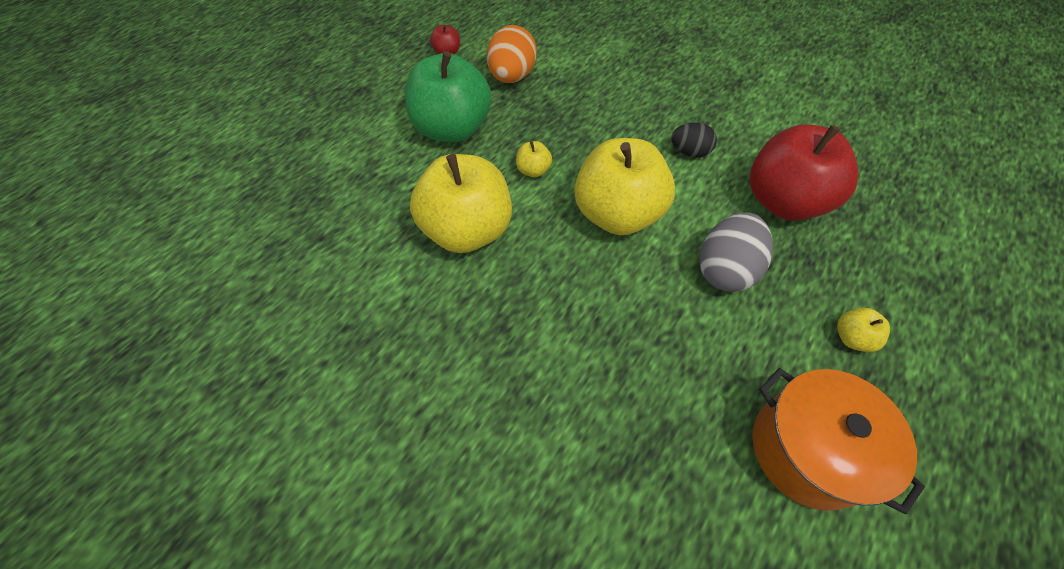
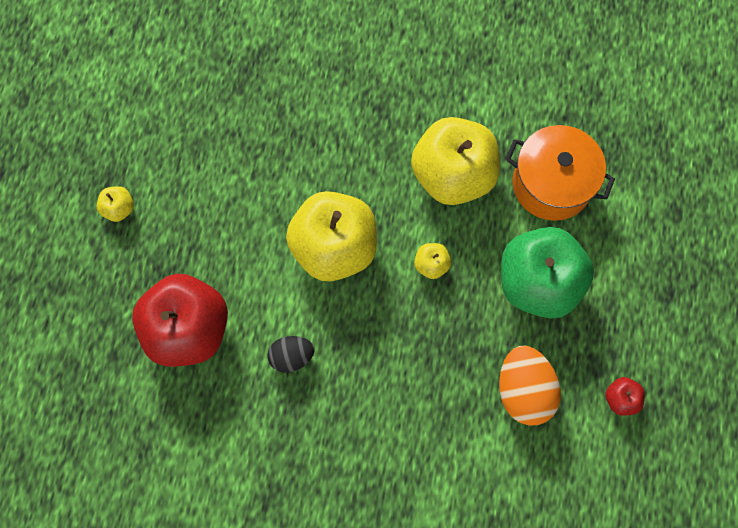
camera: 155 degrees right, 15 degrees up
(725, 269) = (227, 230): grey egg -> none
(807, 450) = (145, 112): orange pot -> orange pot (551, 184)

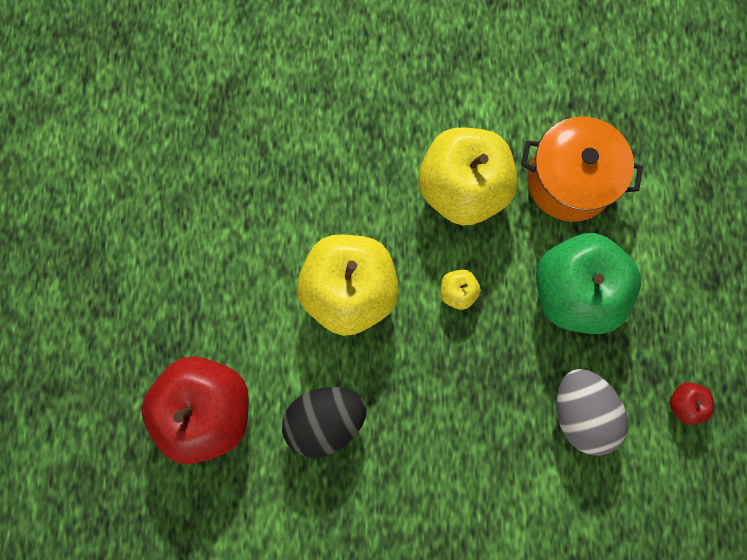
camera: 10 degrees left, 5 degrees up
(119, 209) = (105, 288): yellow apple -> none
(292, 357) = (325, 420): black egg -> black egg, size x1.64
(523, 390) = (580, 413): orange egg -> grey egg

